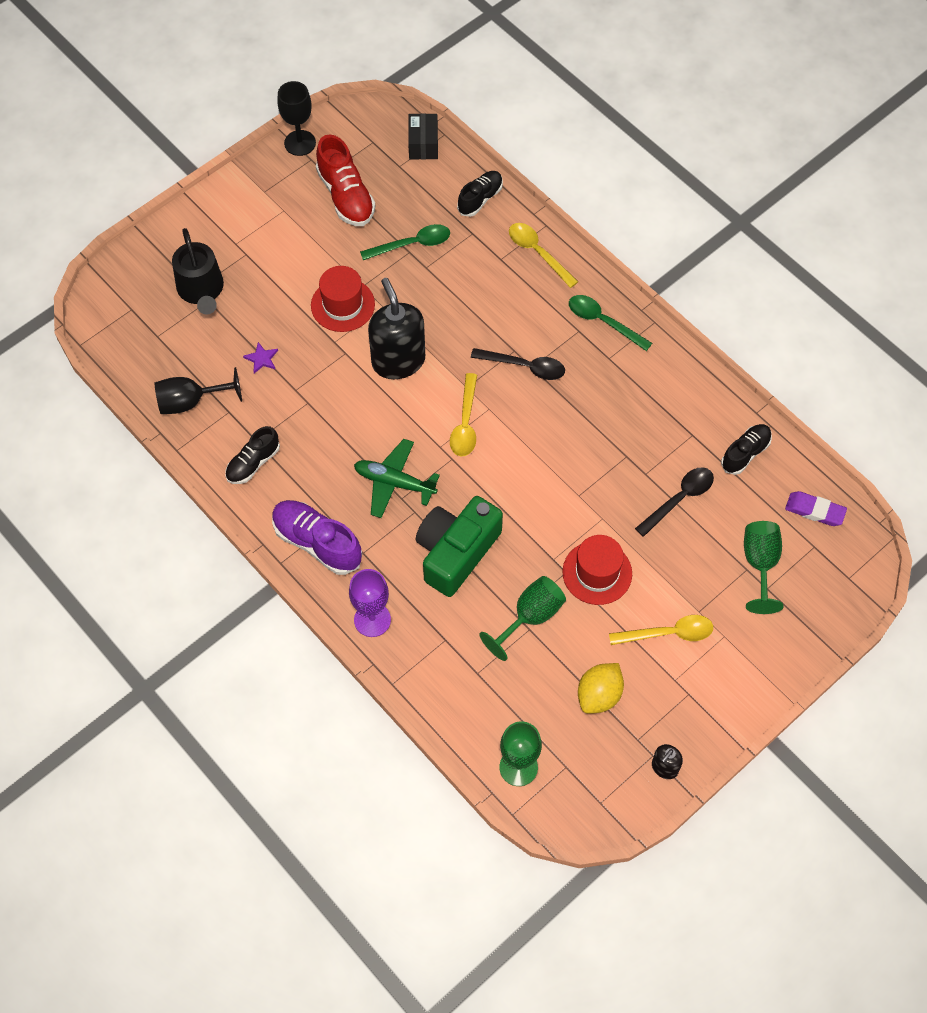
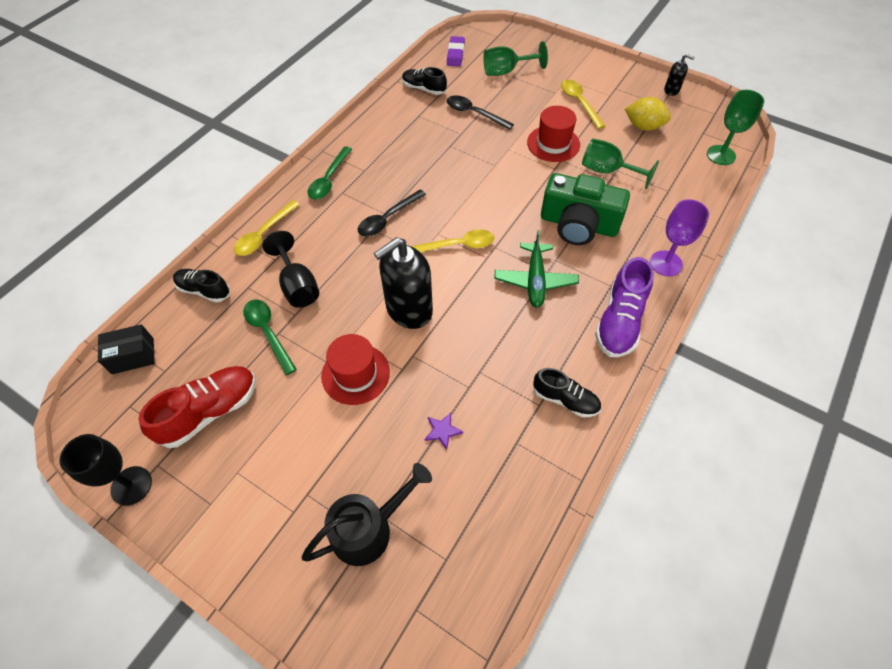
camera: 105 degrees left, 5 degrees down
(190, 402) = (519, 487): black goblet -> black goblet (298, 286)
(525, 367) = (387, 219): black spoon -> black spoon turned 135 degrees counterclockwise

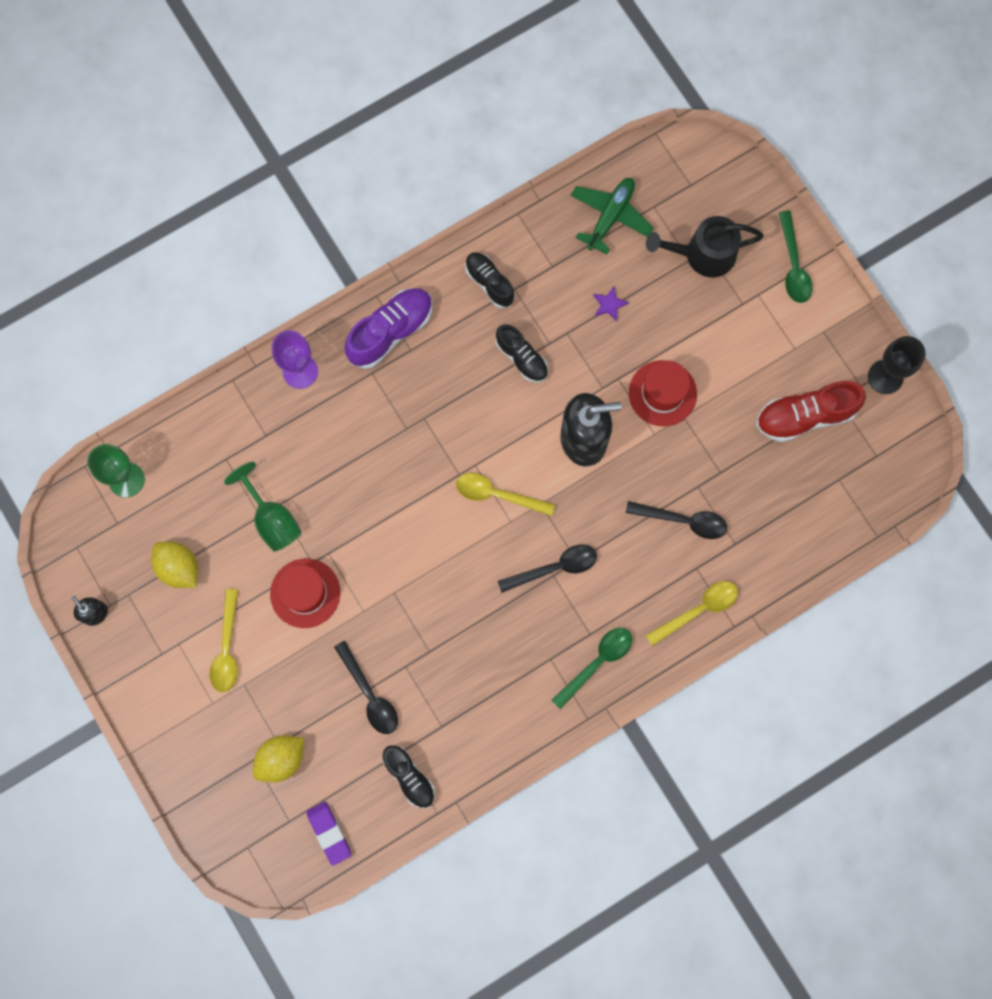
camera: 155 degrees left, 20 degrees up
(133, 356) = (866, 510): black box -> none
(204, 290) = (781, 560): black shoe -> black shoe (521, 358)
(268, 332) = (730, 477): green spoon -> green spoon (793, 265)
(298, 286) = (683, 521): black goblet -> black spoon
(455, 54) = (329, 833): purple eraser -> purple eraser turned 60 degrees counterclockwise
(506, 71) = (281, 759): green goblet -> yellow lemon
(535, 280) = (442, 414): green plane -> green plane (610, 216)
(578, 224) = (354, 461): green camera -> none

